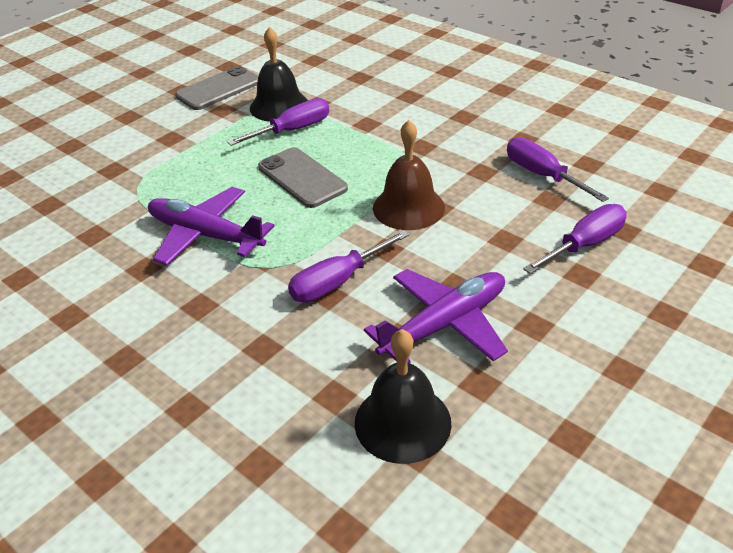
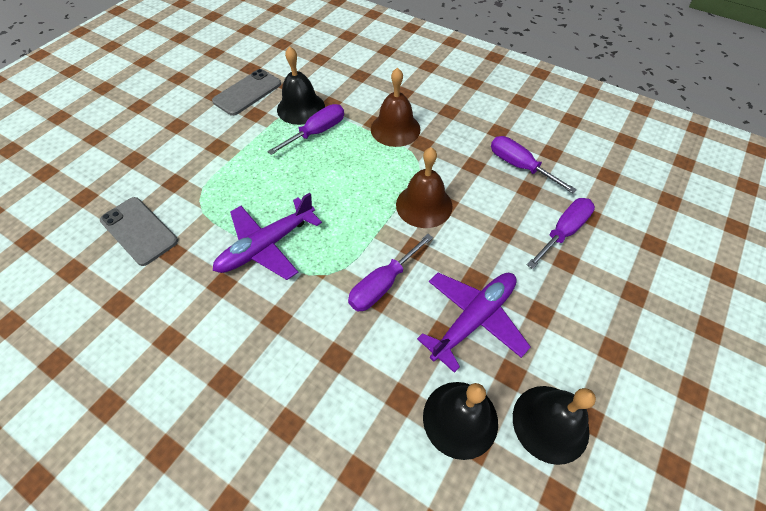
camera: 10 degrees left, 15 degrees up
(206, 235) = (267, 246): purple plane -> purple plane turned 60 degrees counterclockwise
(302, 178) = (334, 181): grey phone -> grey phone (139, 231)
(391, 131) = (395, 129): none -> brown bell
(519, 437) = (550, 423): none -> black bell

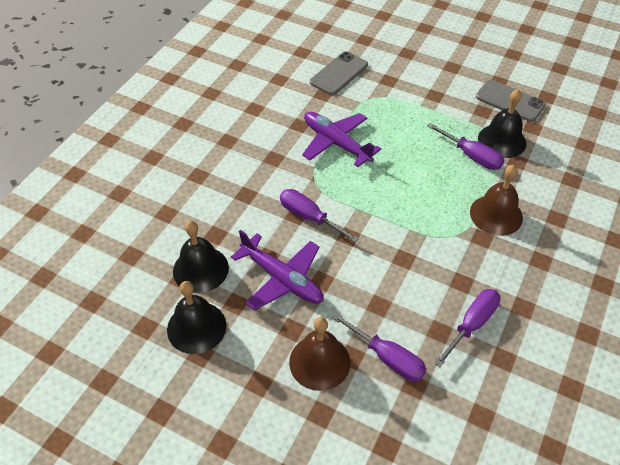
camera: 85 degrees right, 5 degrees down
(424, 205) = (399, 241): brown bell -> brown bell (319, 362)

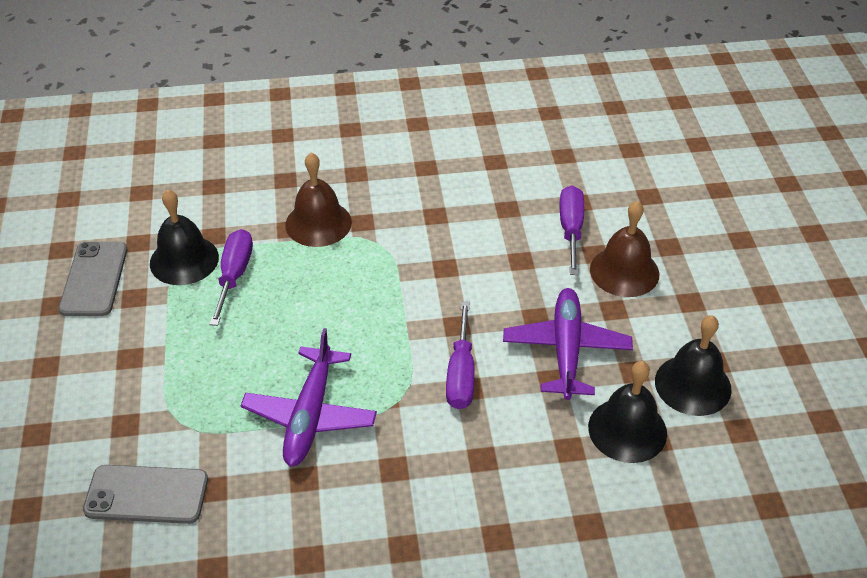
camera: 125 degrees left, 5 degrees down
(471, 324) = (479, 191): purple screwdriver -> none

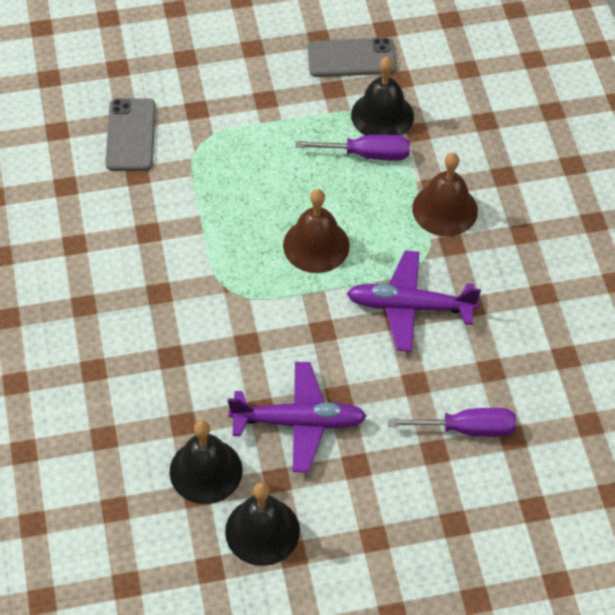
camera: 85 degrees right, 10 degrees up
(310, 415) = (211, 229): purple plane -> purple plane (410, 307)
(461, 374) = (263, 336): purple screwdriver -> none
(624, 271) = (411, 477): brown bell -> brown bell (316, 245)

